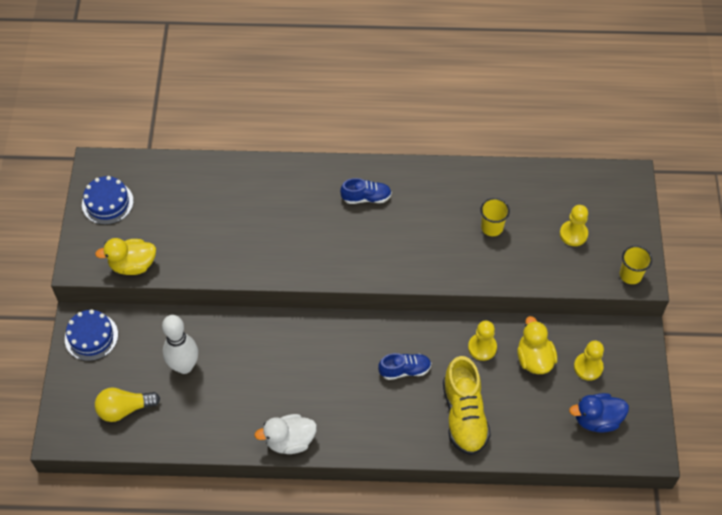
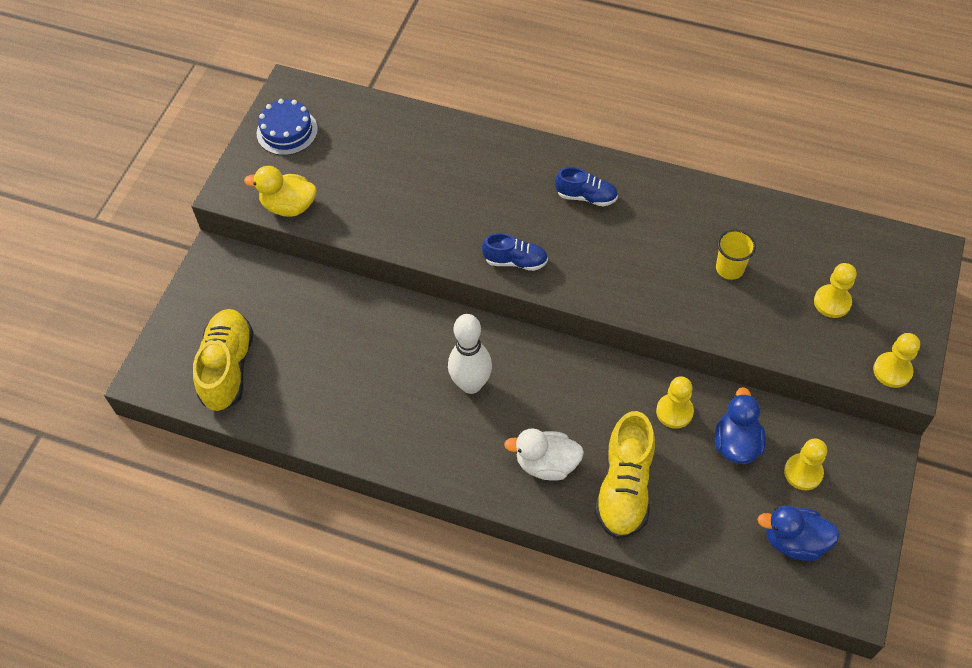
camera: 20 degrees right, 0 degrees up
(91, 336) = (221, 277): blue cake -> none
(124, 409) = (228, 367): yellow light bulb -> yellow shoe
(184, 366) = (312, 337): white bowling pin -> white bowling pin (471, 384)
(290, 441) = (402, 458): white duck -> white duck (546, 464)
(405, 370) = (569, 413): blue shoe -> blue shoe (515, 261)
(534, 359) = (736, 443): yellow duck -> blue duck
(630, 275) = (892, 371): yellow cup -> yellow pawn

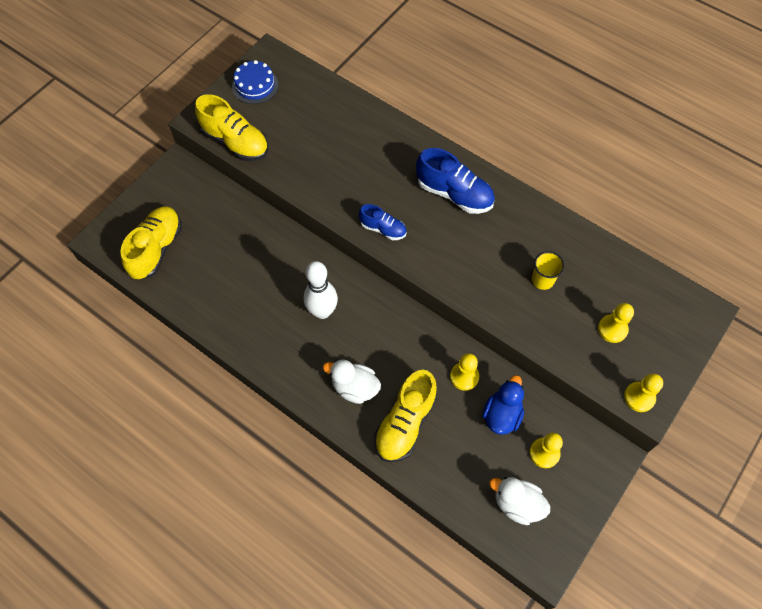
camera: 15 degrees right, 5 degrees up
(289, 206) = (235, 142): yellow duck -> yellow shoe
(586, 197) = (454, 194): blue shoe -> blue shoe, size x1.72
(794, 541) = (517, 504): blue duck -> white duck

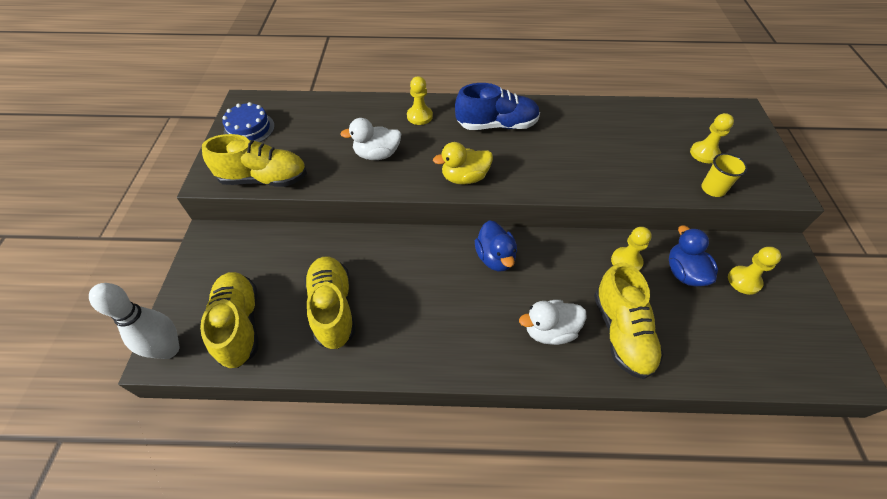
camera: 35 degrees left, 10 degrees down
(222, 275) = (333, 308): none -> yellow shoe
(322, 311) = (459, 282): white bowling pin -> white bowling pin (169, 349)
(365, 309) = (495, 258): none -> blue duck
(383, 229) = (464, 178): blue shoe -> yellow duck
(517, 504) = (772, 337): white duck -> white duck (377, 154)
(542, 280) = (622, 148): yellow cup -> yellow cup (713, 189)
(639, 397) = (775, 187): yellow pawn -> yellow pawn (419, 116)

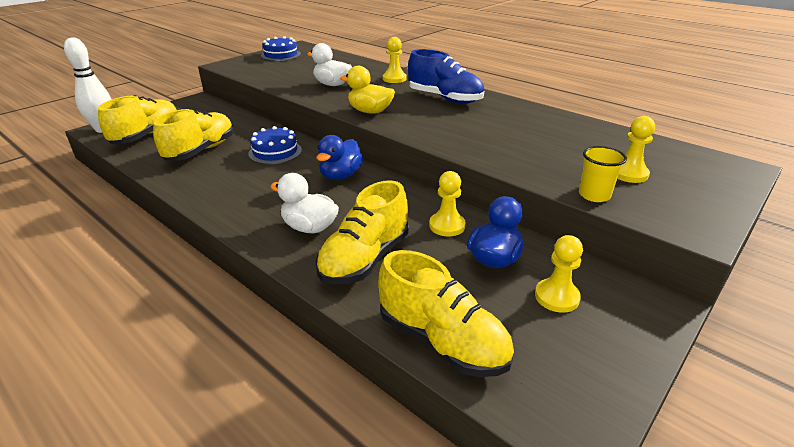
camera: 40 degrees right, 20 degrees down
(264, 179) = (250, 73): yellow shoe -> yellow shoe (442, 341)
(403, 264) = (275, 152): none -> blue cake

